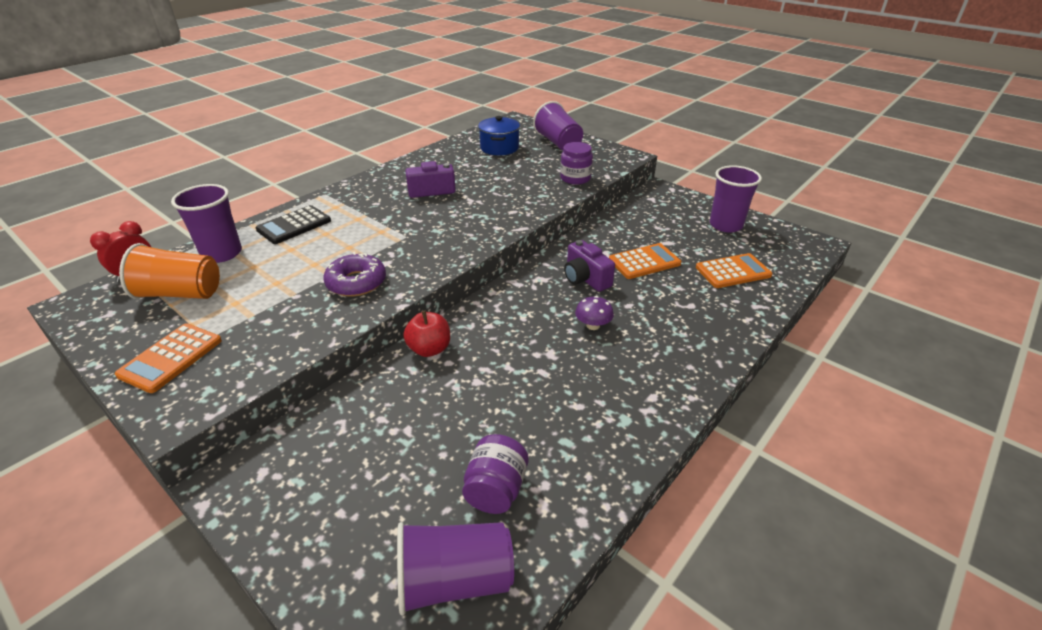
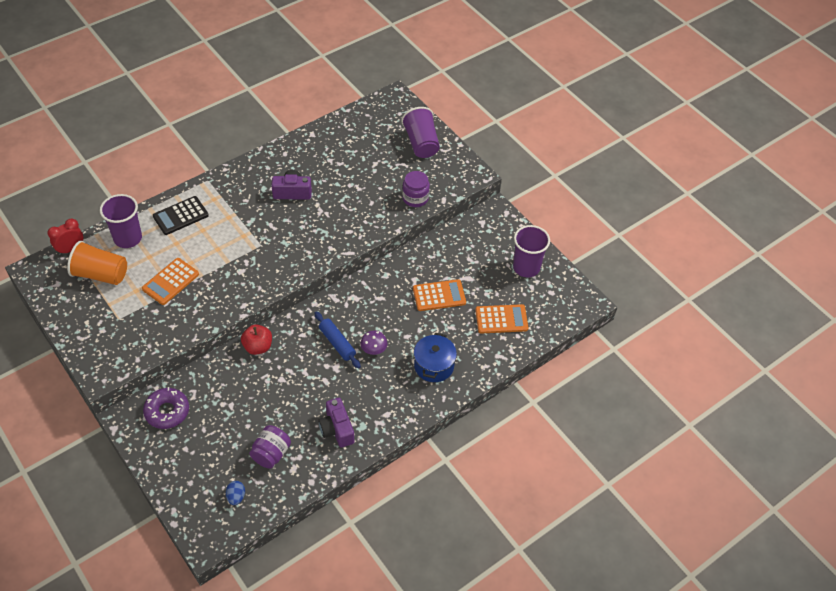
camera: 10 degrees right, 15 degrees up
(171, 358) = (97, 330): orange calculator -> orange calculator (170, 281)
(356, 282) = (217, 287): purple donut -> purple donut (167, 411)
(454, 580) = (236, 497): purple cup -> blue egg
(499, 148) = (366, 141): blue pot -> blue pot (434, 366)
(540, 327) = (337, 343): none -> blue rolling pin
(585, 279) = (387, 304): purple camera -> purple camera (336, 429)

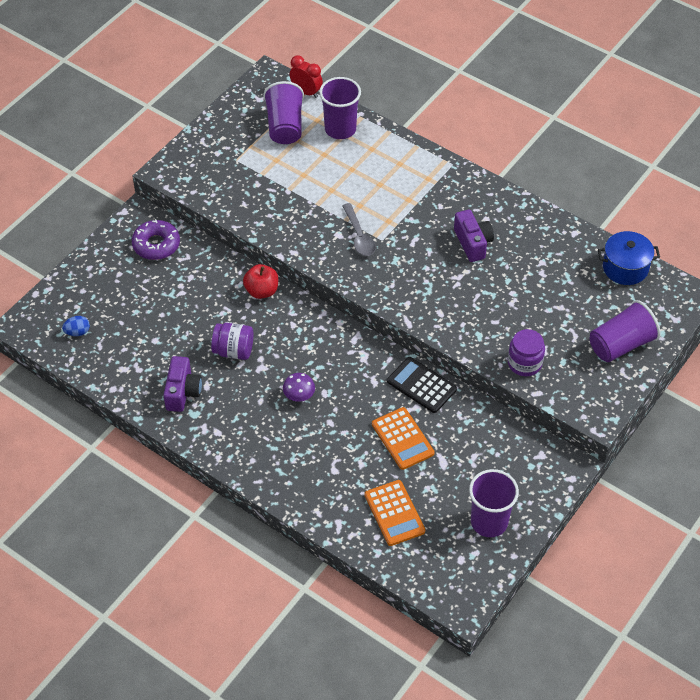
camera: 75 degrees right, 0 degrees up
(101, 274) = (285, 126): orange cup -> purple cup
(170, 281) = (299, 182): orange calculator -> none
(180, 216) = (390, 159): black calculator -> black calculator (421, 385)
(249, 258) = (359, 236): none -> grey spoon
(271, 454) = (135, 344): purple jar -> purple jar (233, 351)
(336, 429) = (182, 392): purple camera -> purple camera turned 135 degrees clockwise
(337, 343) = (294, 359): blue rolling pin -> none
(434, 366) = (298, 460): blue pot -> blue pot (625, 268)

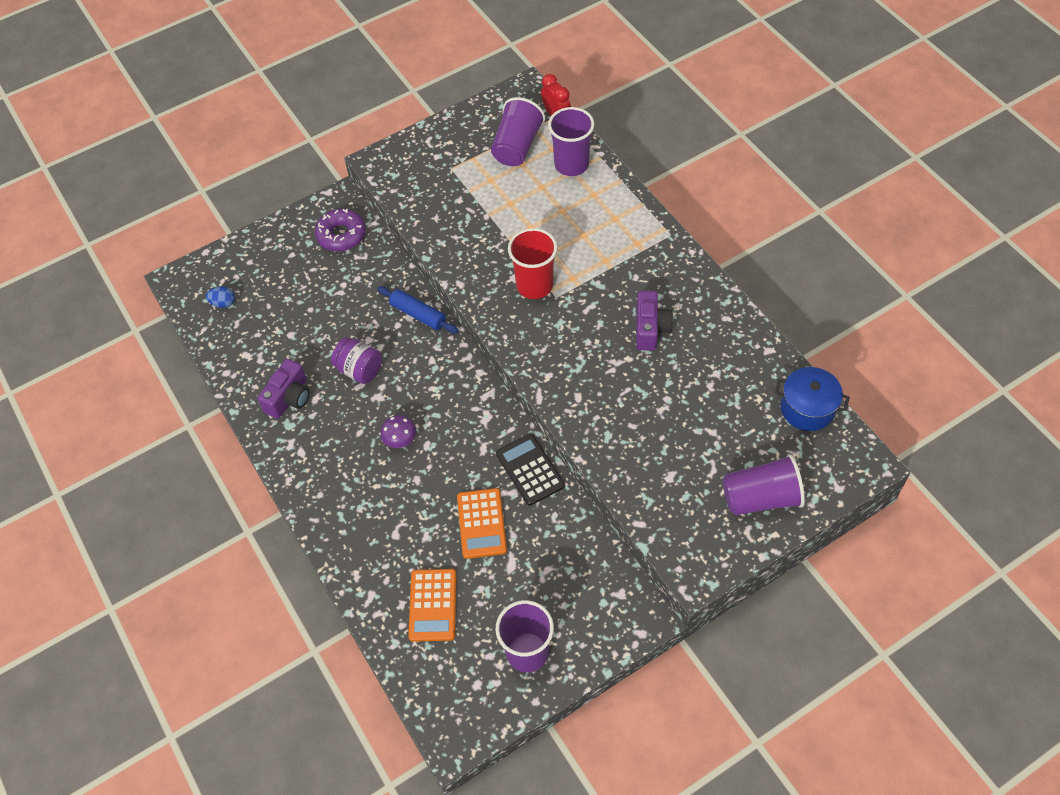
camera: 25 degrees right, 5 degrees up
(261, 291) = (418, 314): red apple -> blue rolling pin
(359, 236) = (534, 285): grey spoon -> red cup
(524, 363) = (642, 484): purple jar -> none

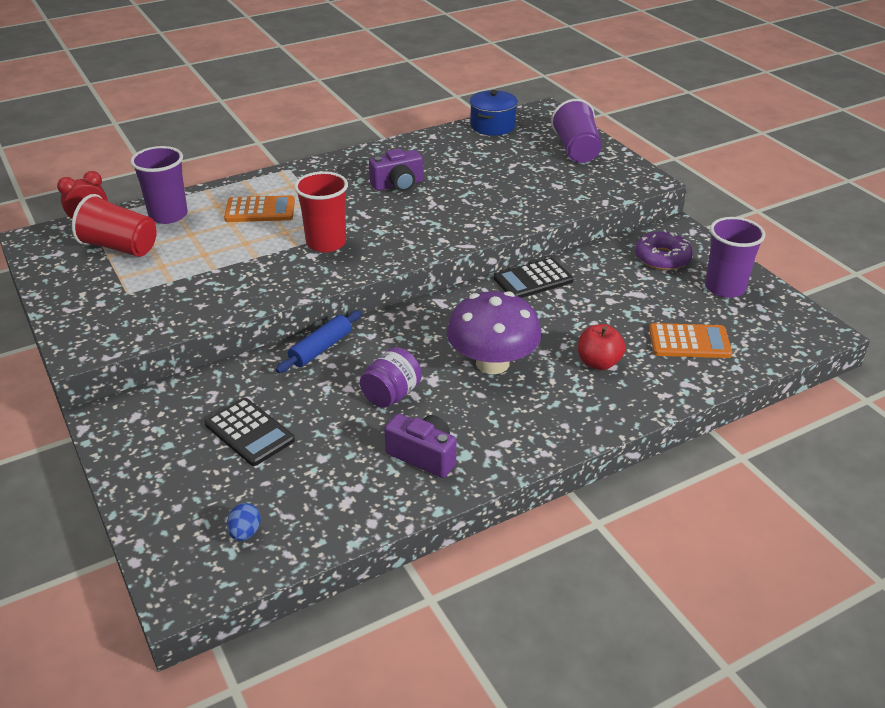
camera: 90 degrees left, 20 degrees down
(319, 286) = (249, 432): none -> black calculator
(341, 235) = (168, 414): purple donut -> purple donut (662, 258)
(400, 439) = (492, 363): purple mushroom -> purple mushroom, size x2.28
(400, 523) = (598, 363): none -> red apple
(481, 523) = (594, 310): orange calculator -> orange calculator (260, 210)
(517, 146) = (120, 247): purple cup -> red cup
(650, 329) = (398, 185): purple camera -> purple camera turned 150 degrees clockwise

